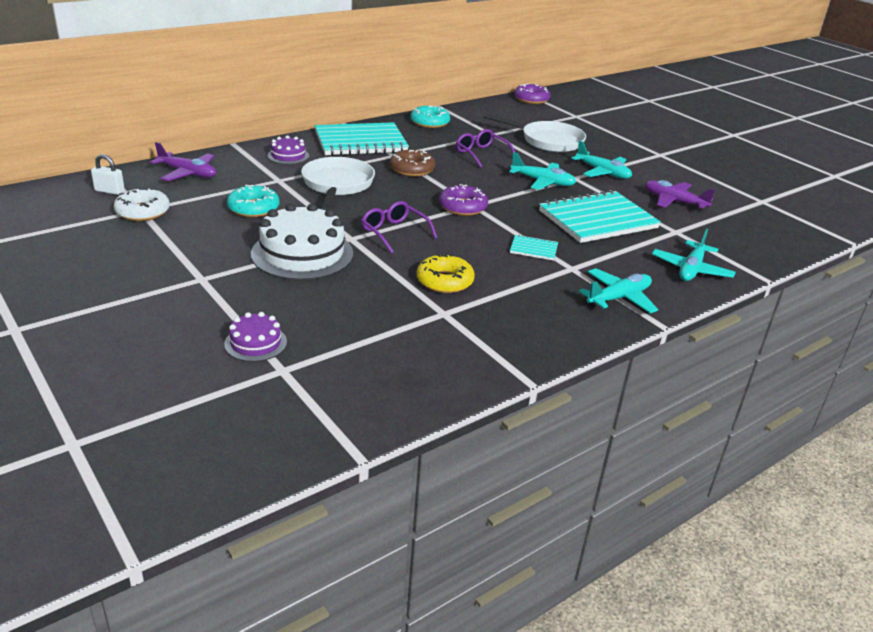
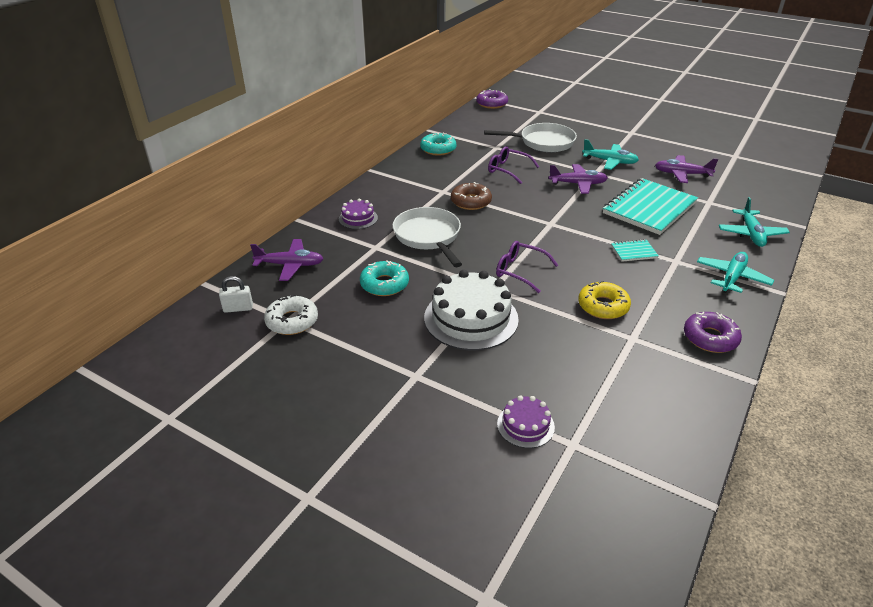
camera: 20 degrees left, 5 degrees up
(360, 142) = (403, 185): turquoise notebook -> none
(462, 207) = (545, 228): purple donut -> purple donut (710, 338)
(542, 182) = (578, 184): turquoise plane -> purple plane

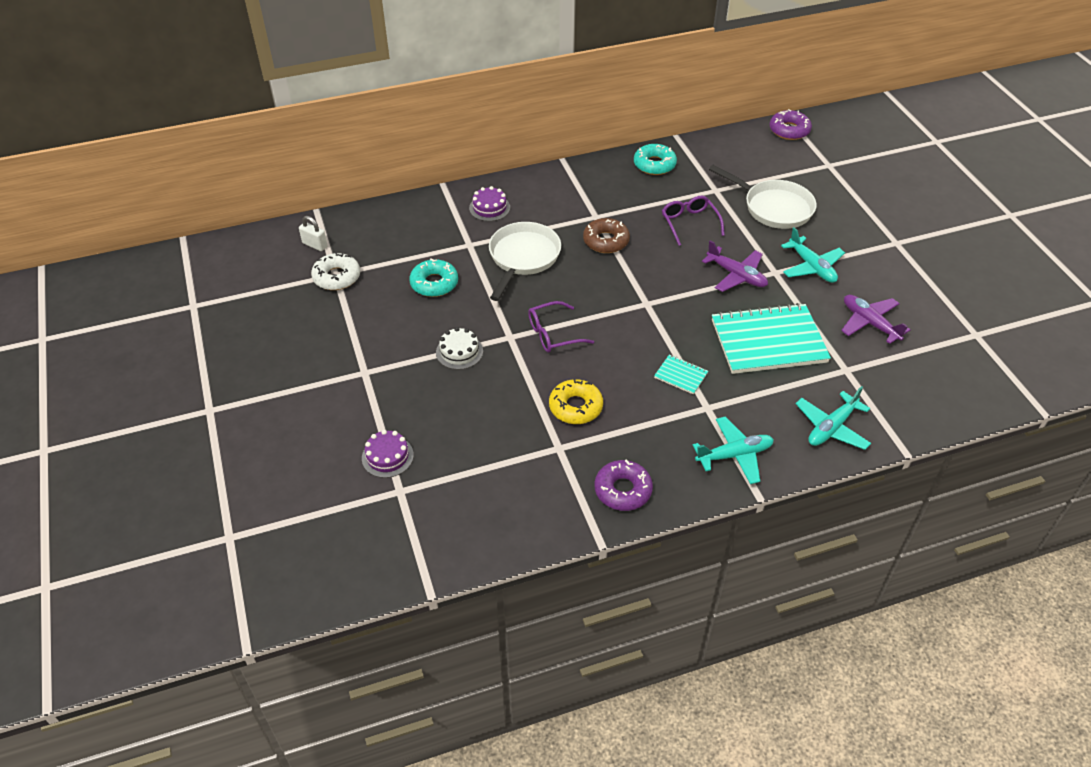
camera: 40 degrees right, 10 degrees up
(290, 265) = (388, 226): purple plane -> none
(471, 318) = (459, 352): white cake -> white cake, size x0.51
(520, 271) = (553, 334): purple glasses -> purple glasses turned 90 degrees counterclockwise

